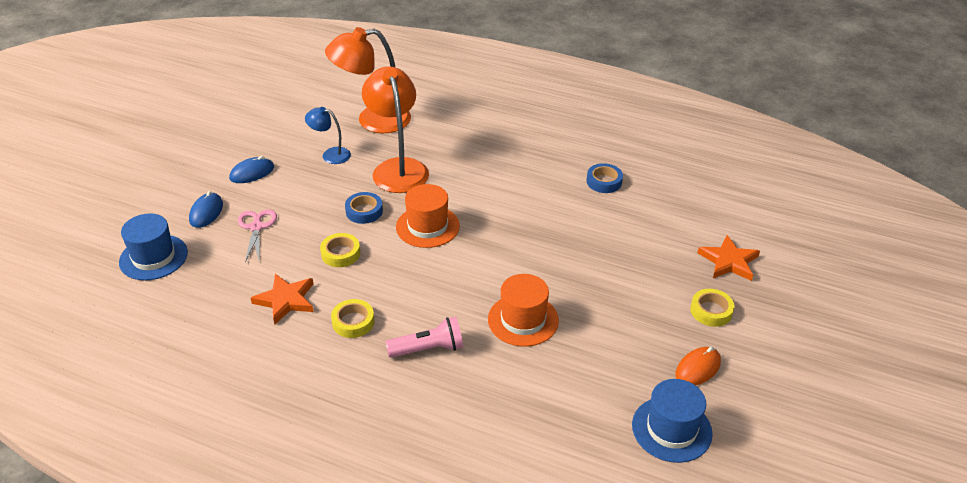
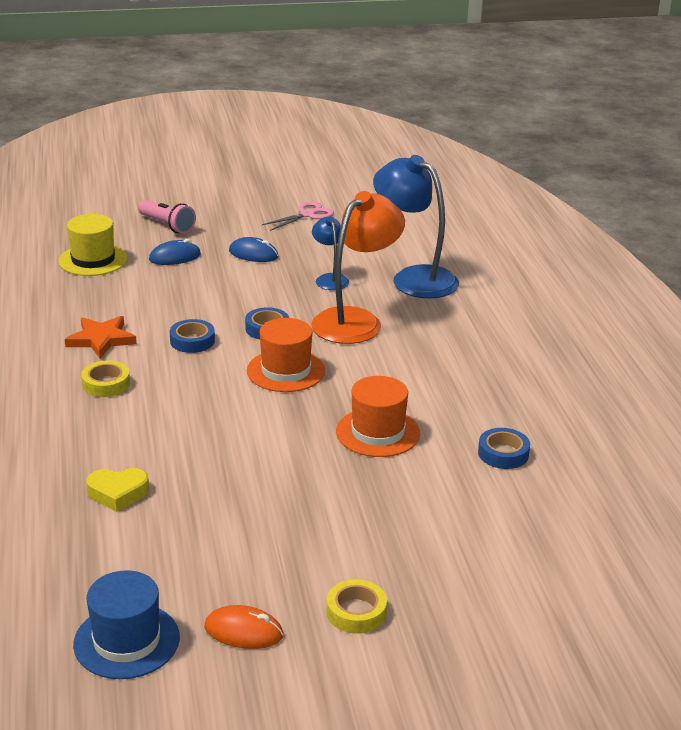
camera: 55 degrees right, 10 degrees down
(153, 257) = (93, 260): blue hat -> yellow hat
(256, 227) = (182, 286): pink scissors -> pink scissors (308, 214)
(340, 254) = (192, 341): yellow tape -> blue tape
(373, 120) = (414, 278): orange lamp -> blue lamp
(428, 349) = (108, 438): pink flashlight -> pink flashlight (167, 225)
(503, 370) = (118, 493): none -> yellow heart
(523, 320) = (204, 479): orange hat -> orange hat (378, 432)
(728, 261) = (468, 599): orange star -> none

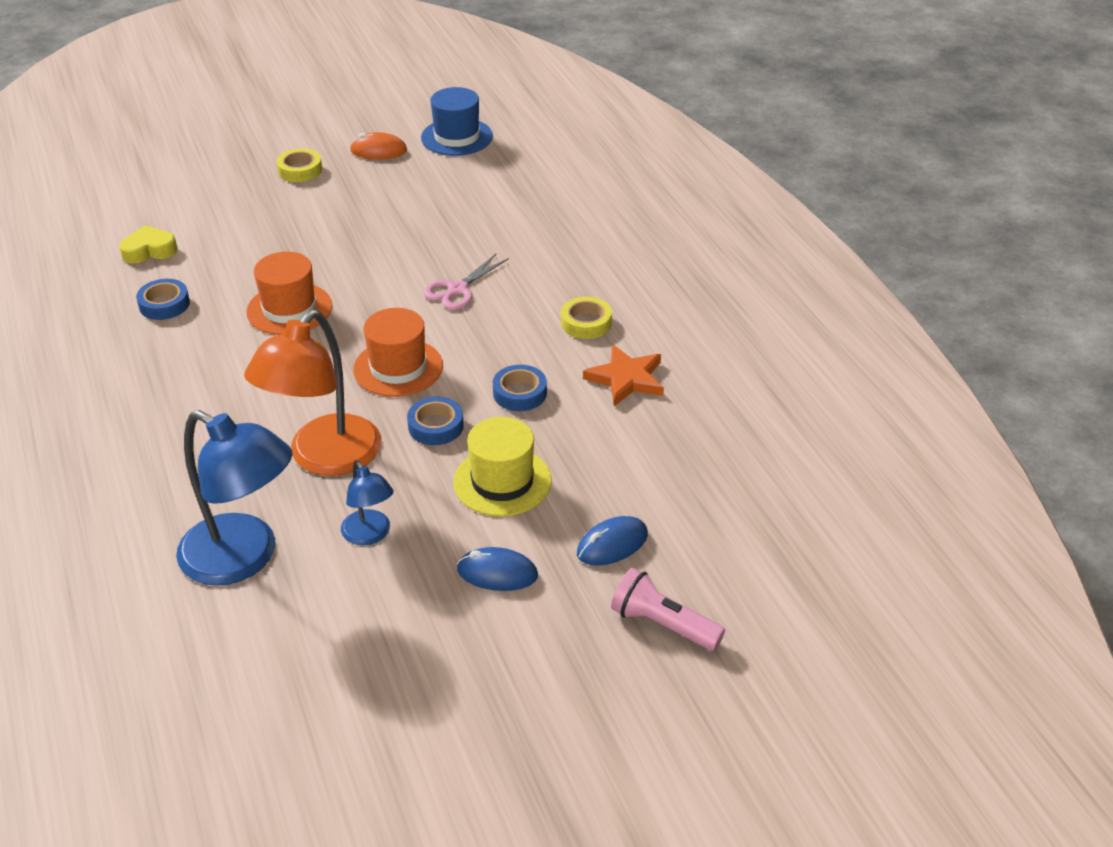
camera: 170 degrees right, 10 degrees up
(93, 260) = (726, 517): yellow hat -> yellow hat (502, 481)
(118, 493) = (514, 223): yellow heart -> yellow heart (149, 250)
(308, 214) = (434, 705): pink scissors -> pink scissors (457, 290)

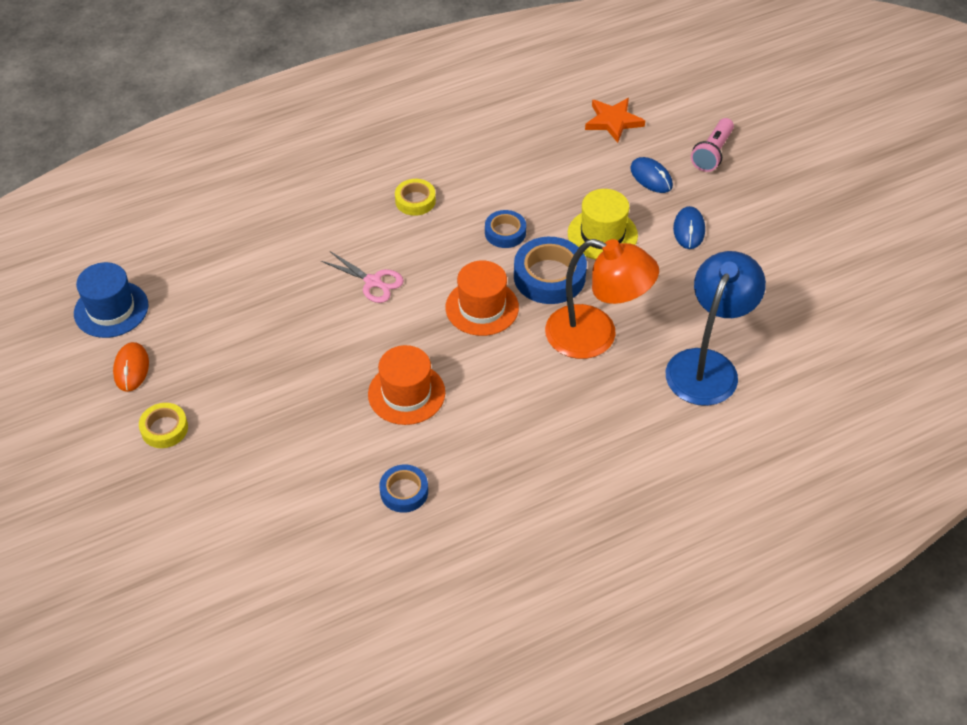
camera: 95 degrees left, 10 degrees up
(149, 250) = (312, 528): yellow heart -> none
(370, 535) = (669, 299): blue lamp -> none
(436, 426) = (549, 276): blue tape -> blue tape, size x1.70
(626, 379) = (482, 176): orange star -> orange star (613, 121)

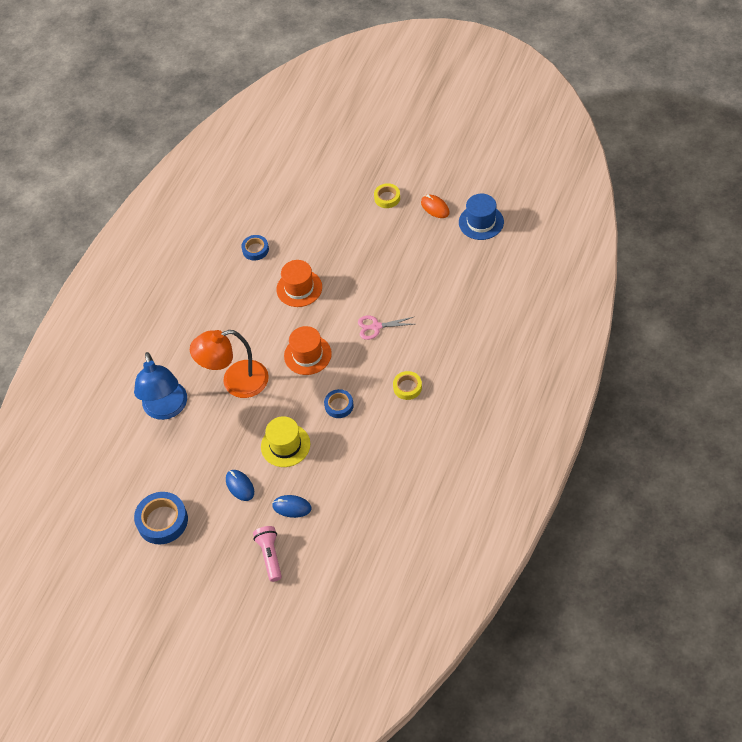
camera: 145 degrees right, 5 degrees up
(549, 276) = (290, 398): blue tape -> blue tape (162, 521)
(613, 121) = (351, 533): orange star -> none

